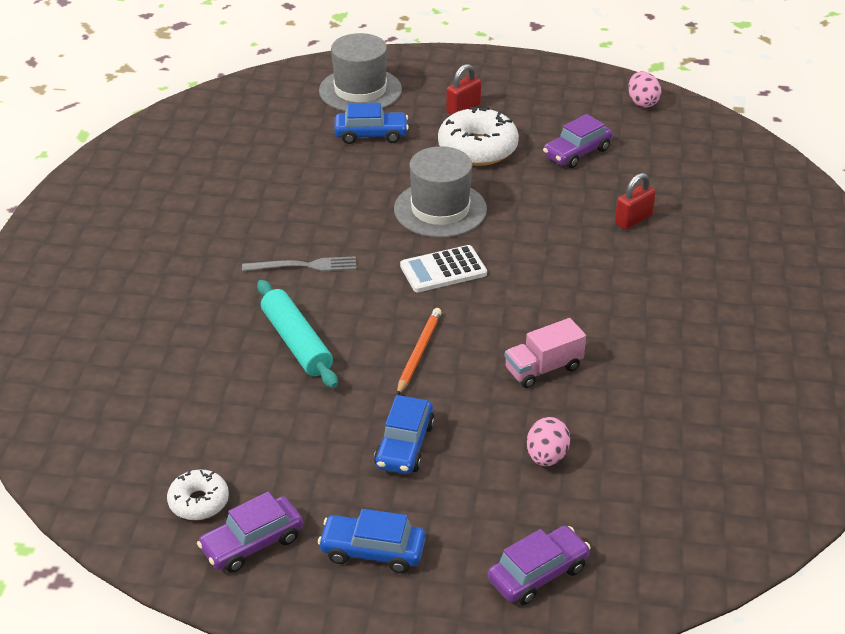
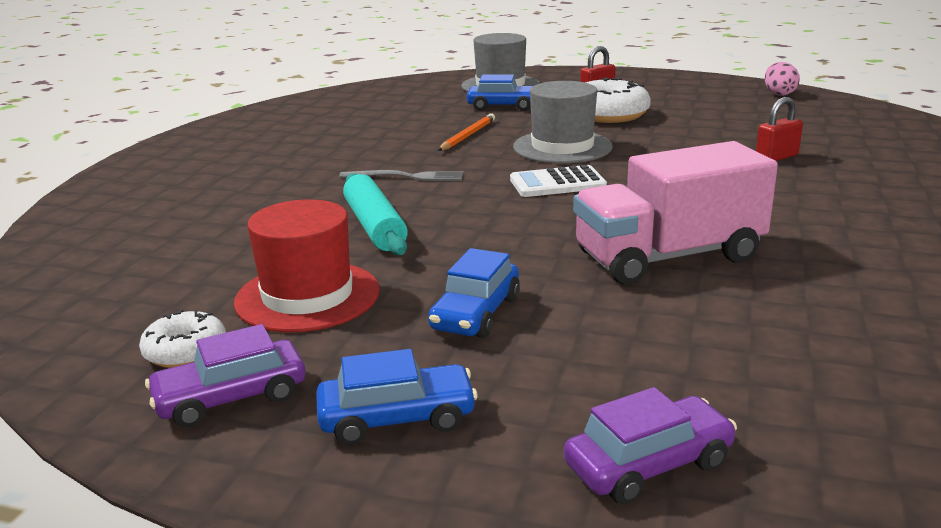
camera: 10 degrees right, 15 degrees down
(269, 435) = (307, 296): none -> red hat
(372, 551) = (397, 418): blue car -> blue car turned 150 degrees clockwise
(419, 353) = (515, 239): orange pencil -> orange pencil (468, 136)
(543, 368) = (668, 257): pink truck -> pink truck, size x1.87
(546, 457) = (669, 334): pink egg -> none
(577, 153) = (711, 118): purple car -> none

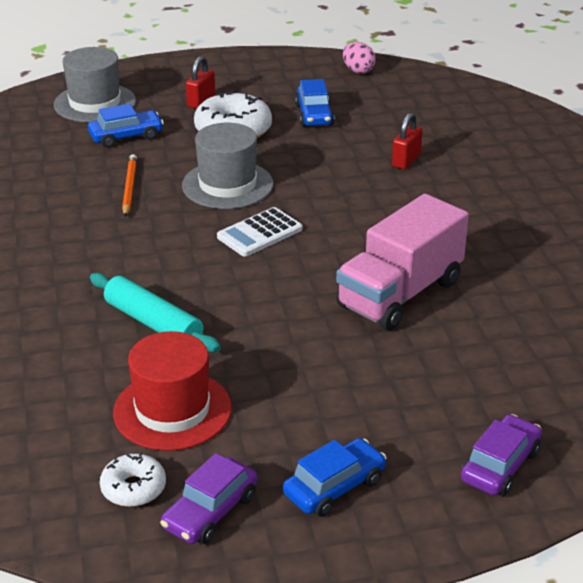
camera: 30 degrees left, 10 degrees up
(406, 177) = (123, 256): grey fork -> none
(476, 314) = (310, 387): blue car -> blue car (314, 115)

